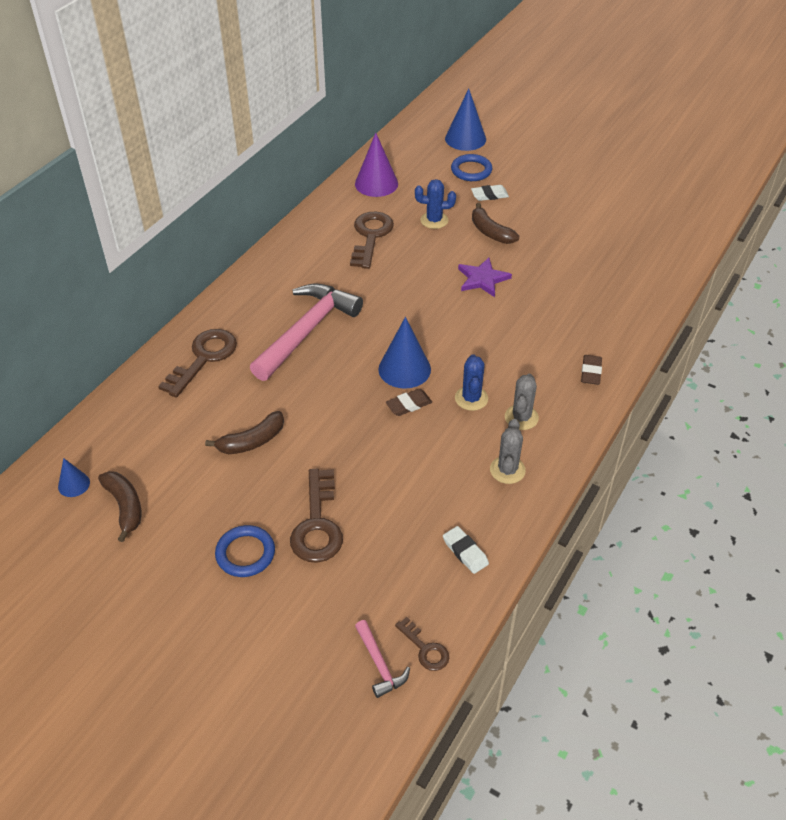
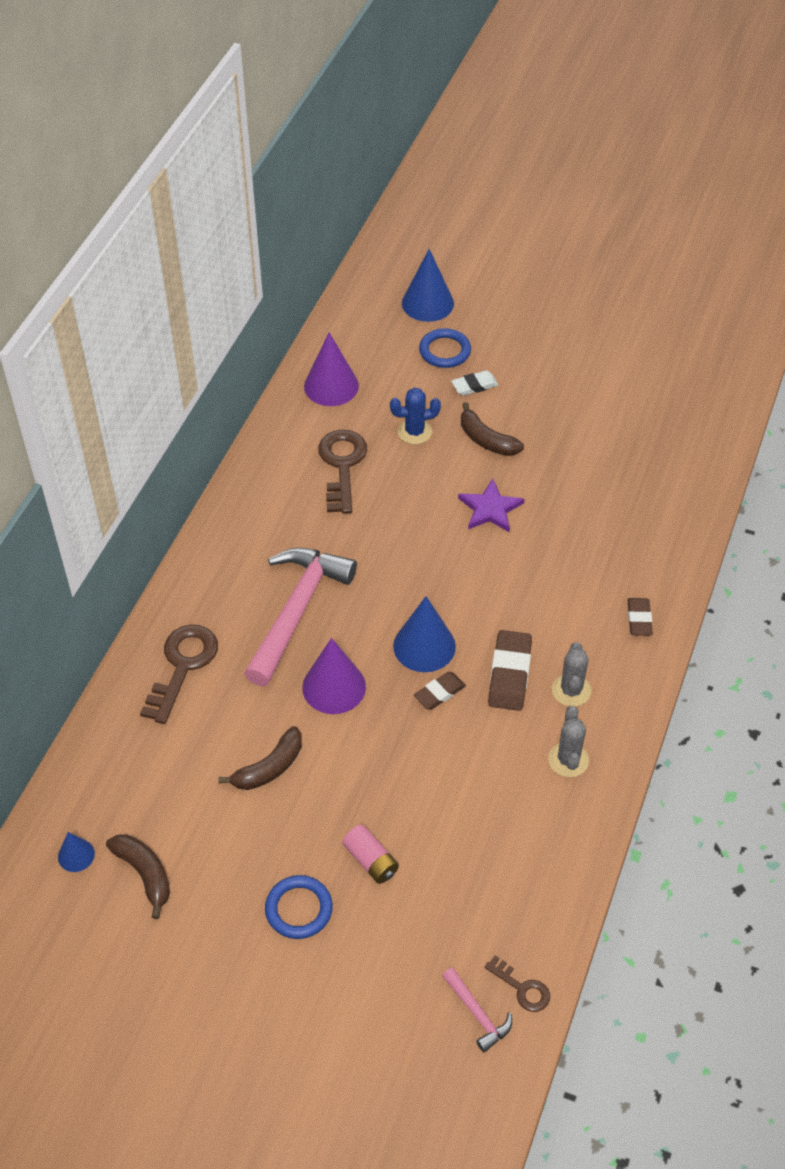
camera: 10 degrees left, 5 degrees up
(317, 524) = (371, 860): brown key -> pink battery
(322, 389) = (334, 687): none -> purple cone
(465, 552) = (541, 868): white eraser -> none
(471, 398) = (509, 674): blue cactus -> brown eraser

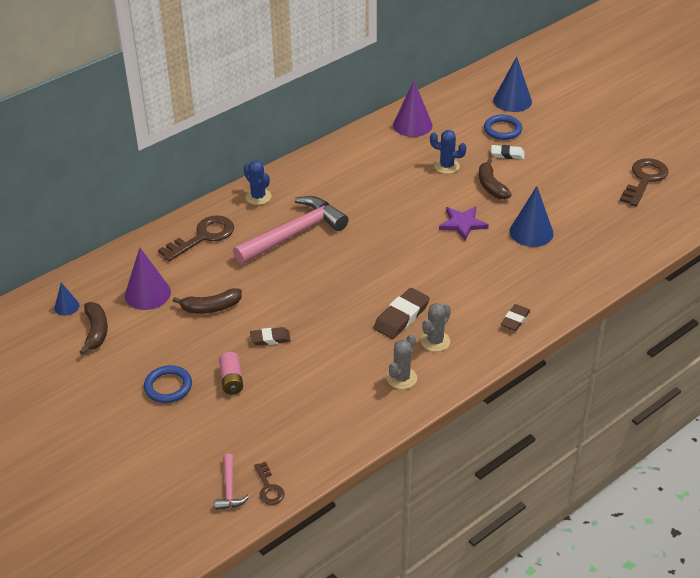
camera: 30 degrees right, 10 degrees down
(211, 574) = (258, 197): none -> blue cactus
(334, 687) = (284, 281): purple cone -> purple cone (147, 294)
(342, 465) = (385, 168): brown key -> brown key (644, 180)
(424, 646) = (358, 281): blue cone -> blue cone (531, 232)
(439, 693) = (347, 309): brown eraser -> brown eraser (270, 339)

